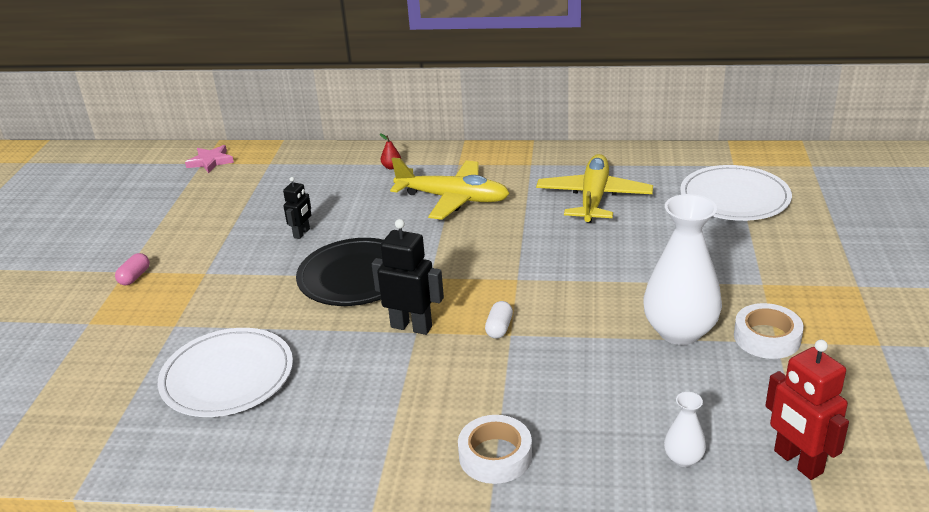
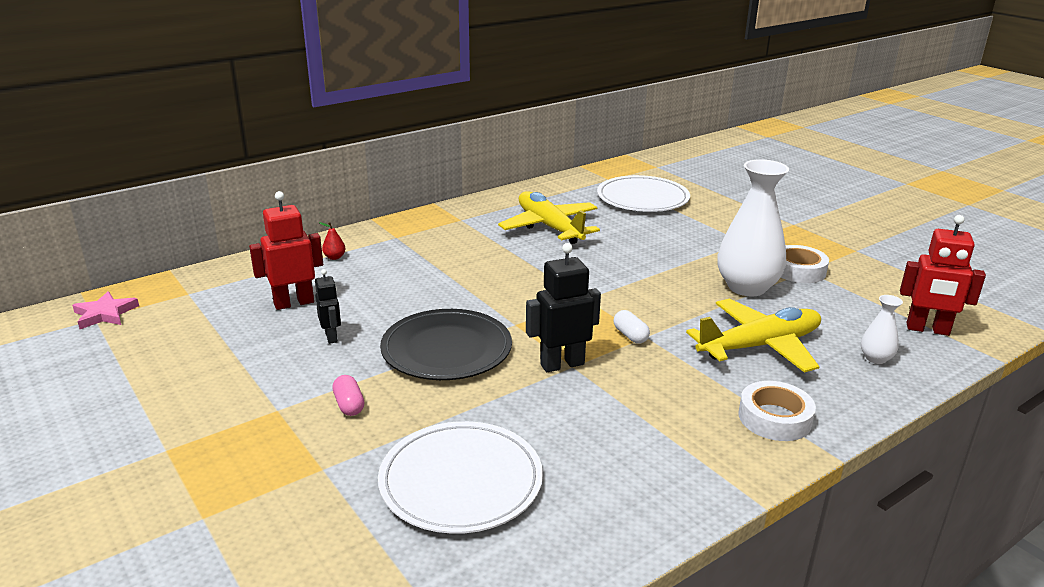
camera: 45 degrees left, 5 degrees down
(134, 277) = (189, 449): pink capsule -> pink capsule (349, 405)
(316, 196) = (294, 303): none -> red robot
(453, 199) = (436, 263): yellow plane -> yellow plane (760, 346)

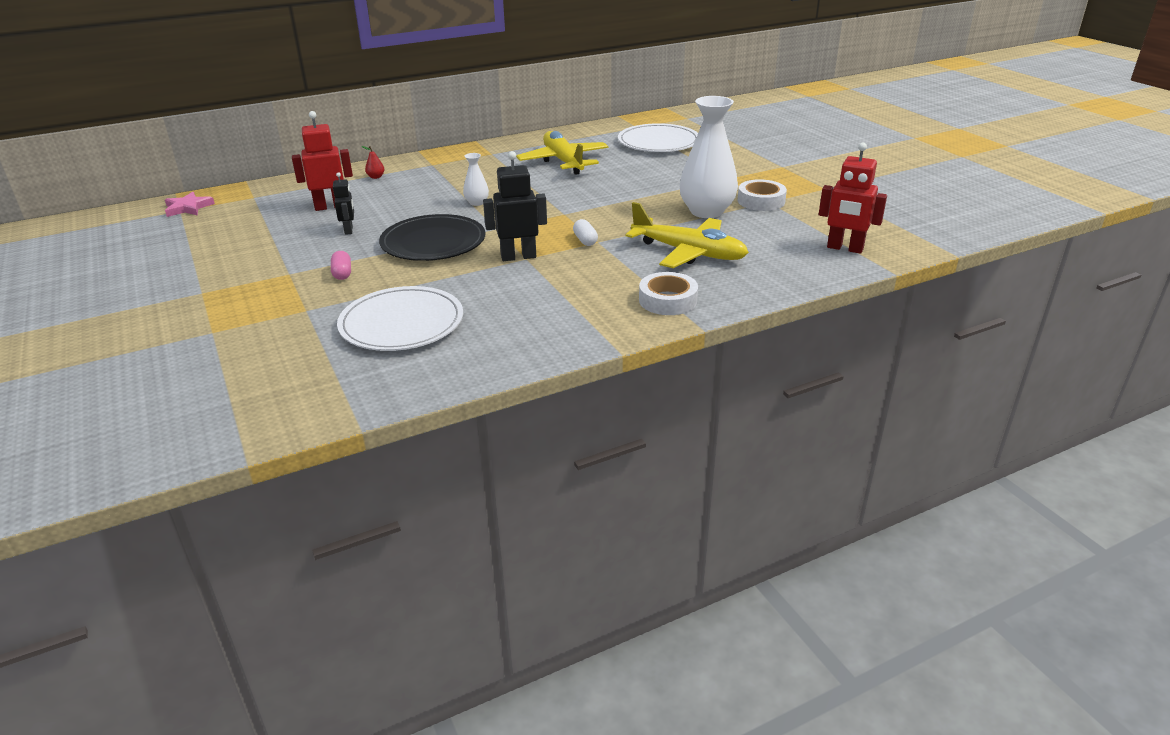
camera: 10 degrees right, 5 degrees up
(760, 346) = (689, 253): yellow plane -> yellow plane turned 45 degrees clockwise
(875, 358) = (782, 266): white vase -> white vase (477, 203)

